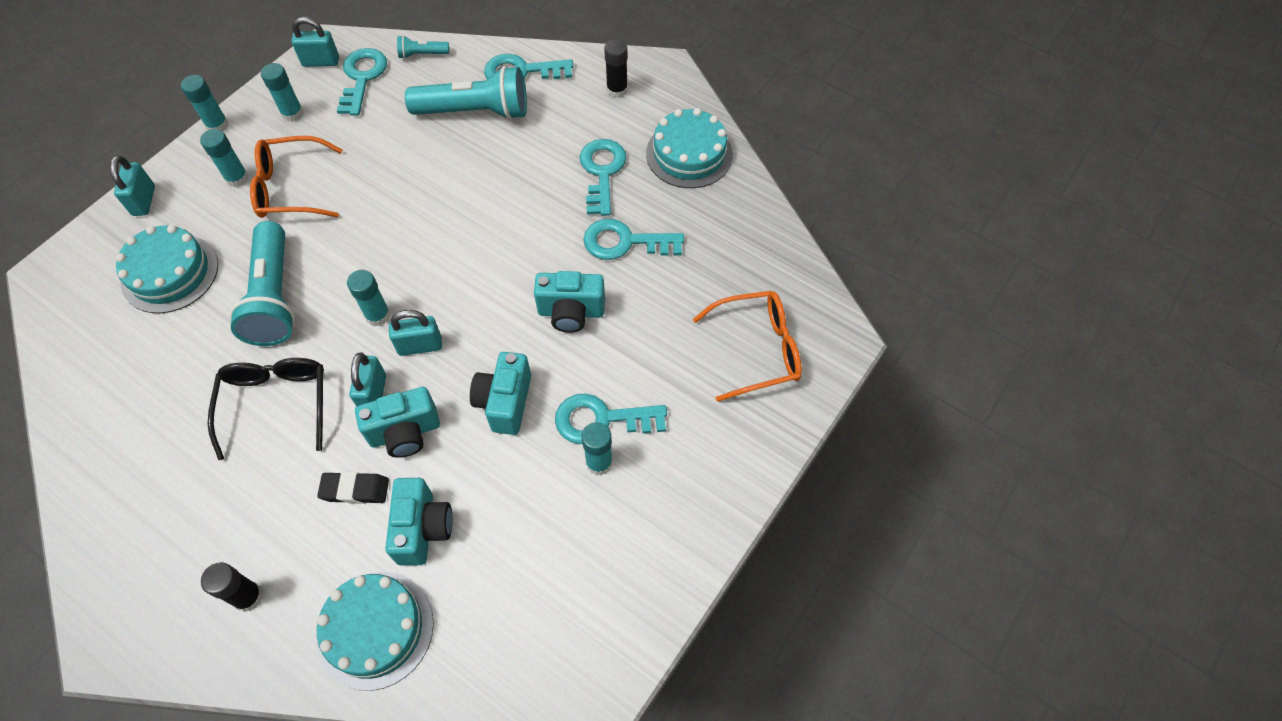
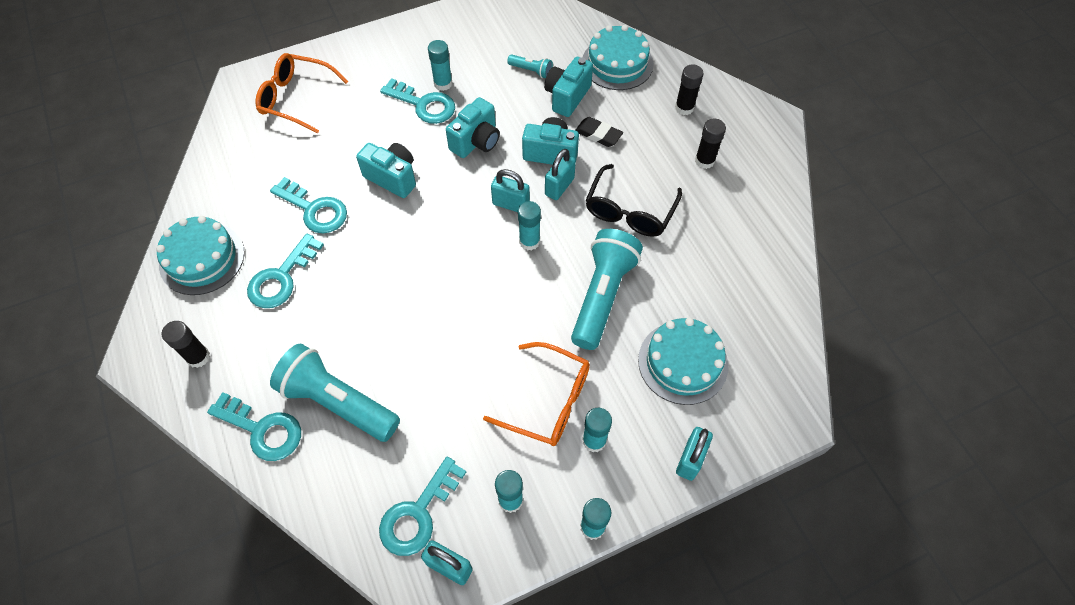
camera: 150 degrees left, 0 degrees up
(198, 521) = (704, 161): none -> black glue stick
(422, 54) = (340, 513): turquoise flashlight -> turquoise flashlight (531, 71)

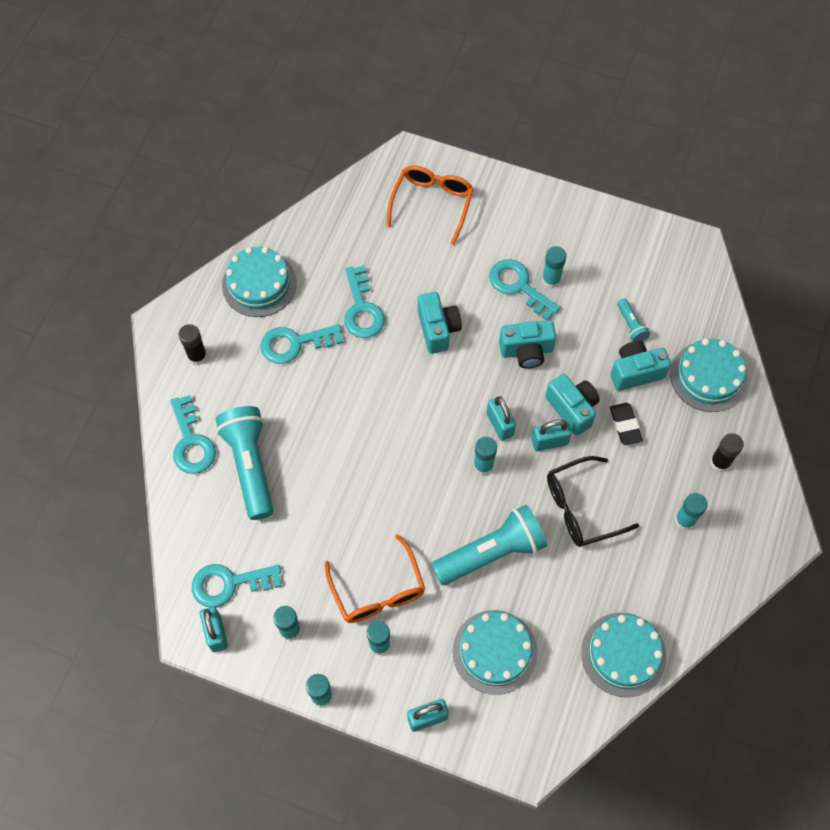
camera: 45 degrees right, 5 degrees up
(296, 98) = (432, 203): orange glasses -> orange glasses turned 45 degrees clockwise
(424, 104) = (519, 286): turquoise key -> turquoise key turned 150 degrees clockwise
(704, 161) = (685, 520): black glue stick -> turquoise glue stick
(767, 281) = (623, 654): none -> turquoise cake

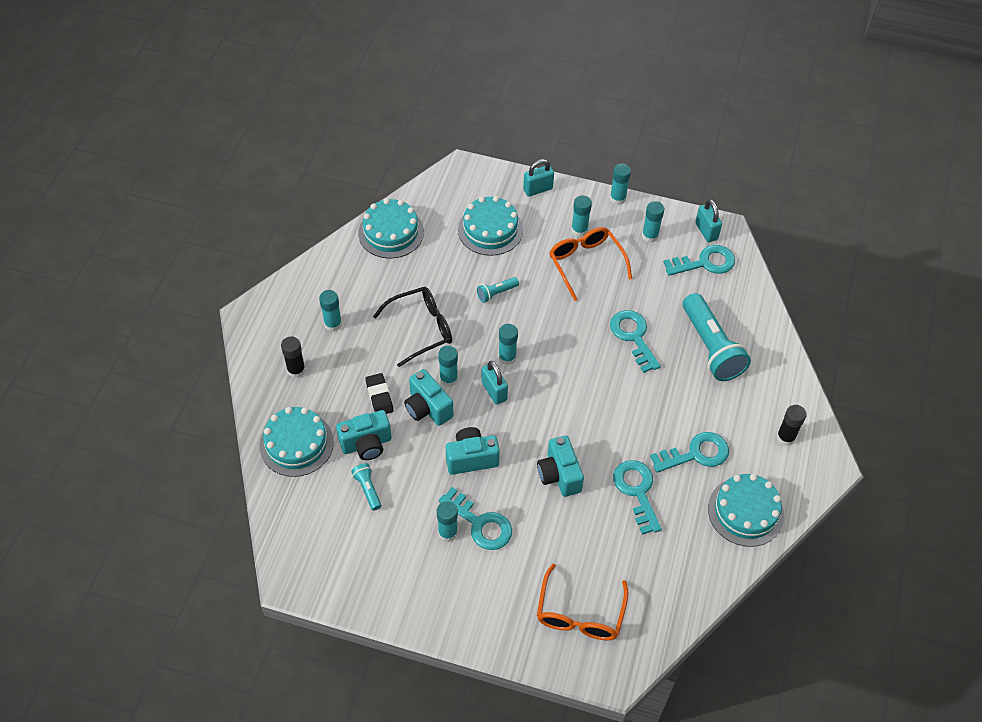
camera: 175 degrees right, 10 degrees down
(191, 442) = (767, 363): turquoise key -> turquoise key (633, 337)
(491, 552) = (496, 293): turquoise flashlight -> turquoise flashlight, size x0.45
(549, 442) = (448, 379): turquoise padlock -> turquoise glue stick

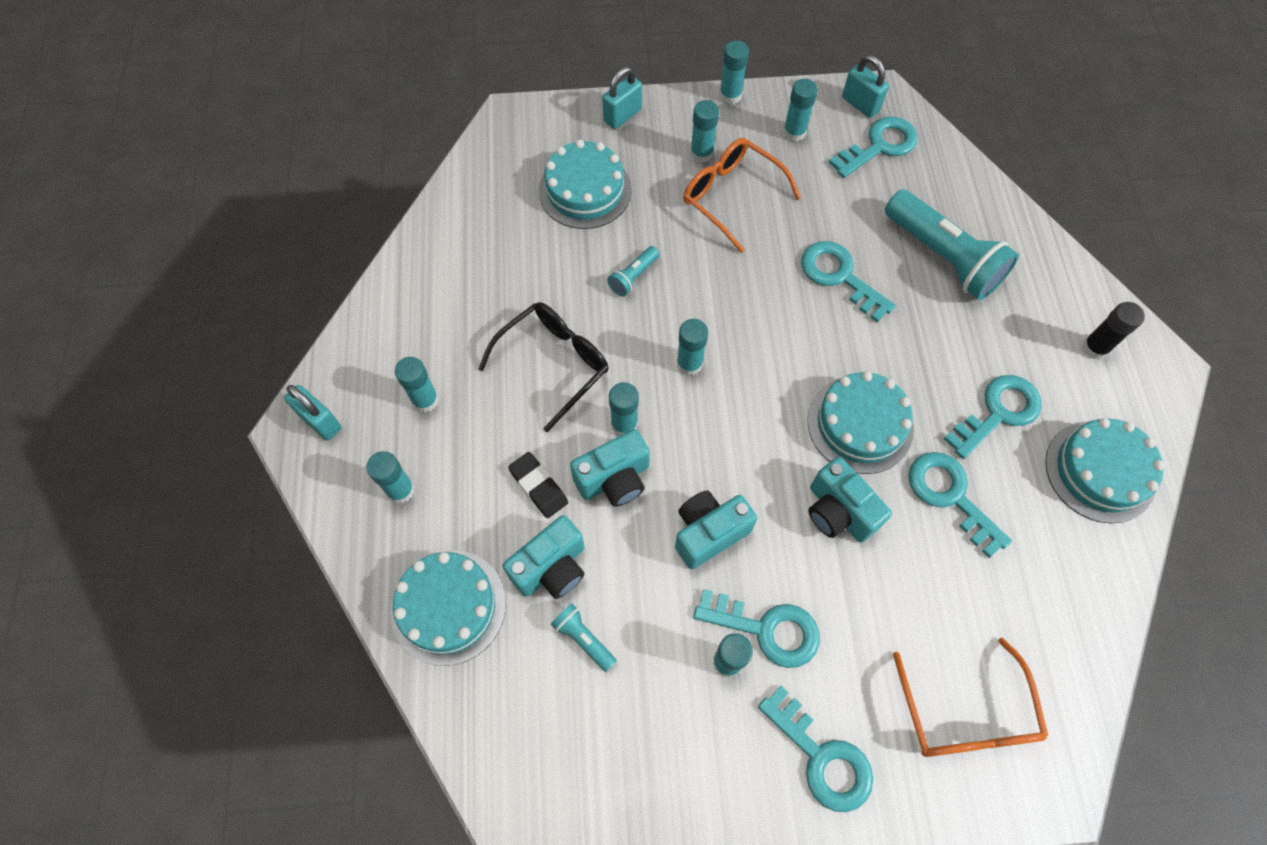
camera: 20 degrees left, 10 degrees up
(296, 370) = (400, 490): black glue stick -> turquoise glue stick
(391, 232) = (451, 238): turquoise cake -> turquoise cake (860, 424)
(427, 408) = (614, 479): turquoise camera -> turquoise camera turned 60 degrees counterclockwise
(479, 603) = (822, 757): none -> turquoise key
(494, 391) = (694, 420): turquoise padlock -> turquoise padlock (320, 421)

